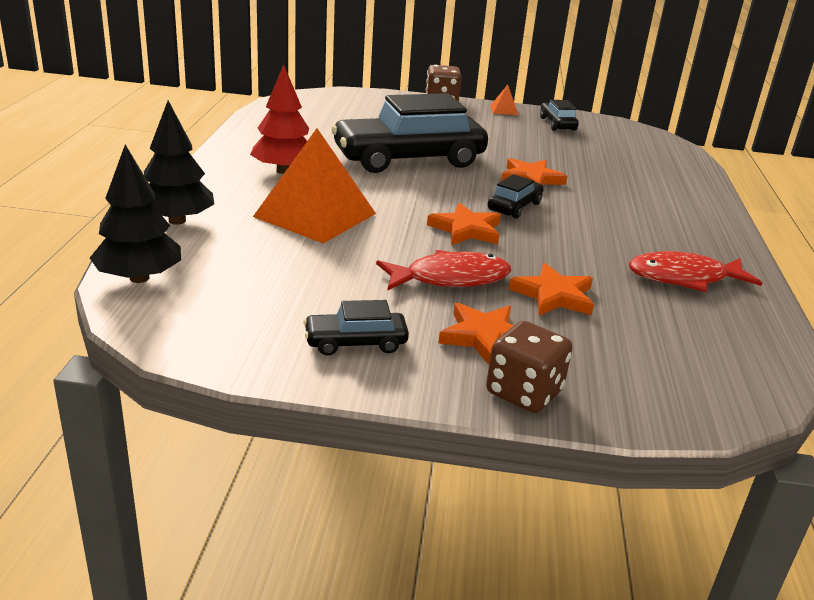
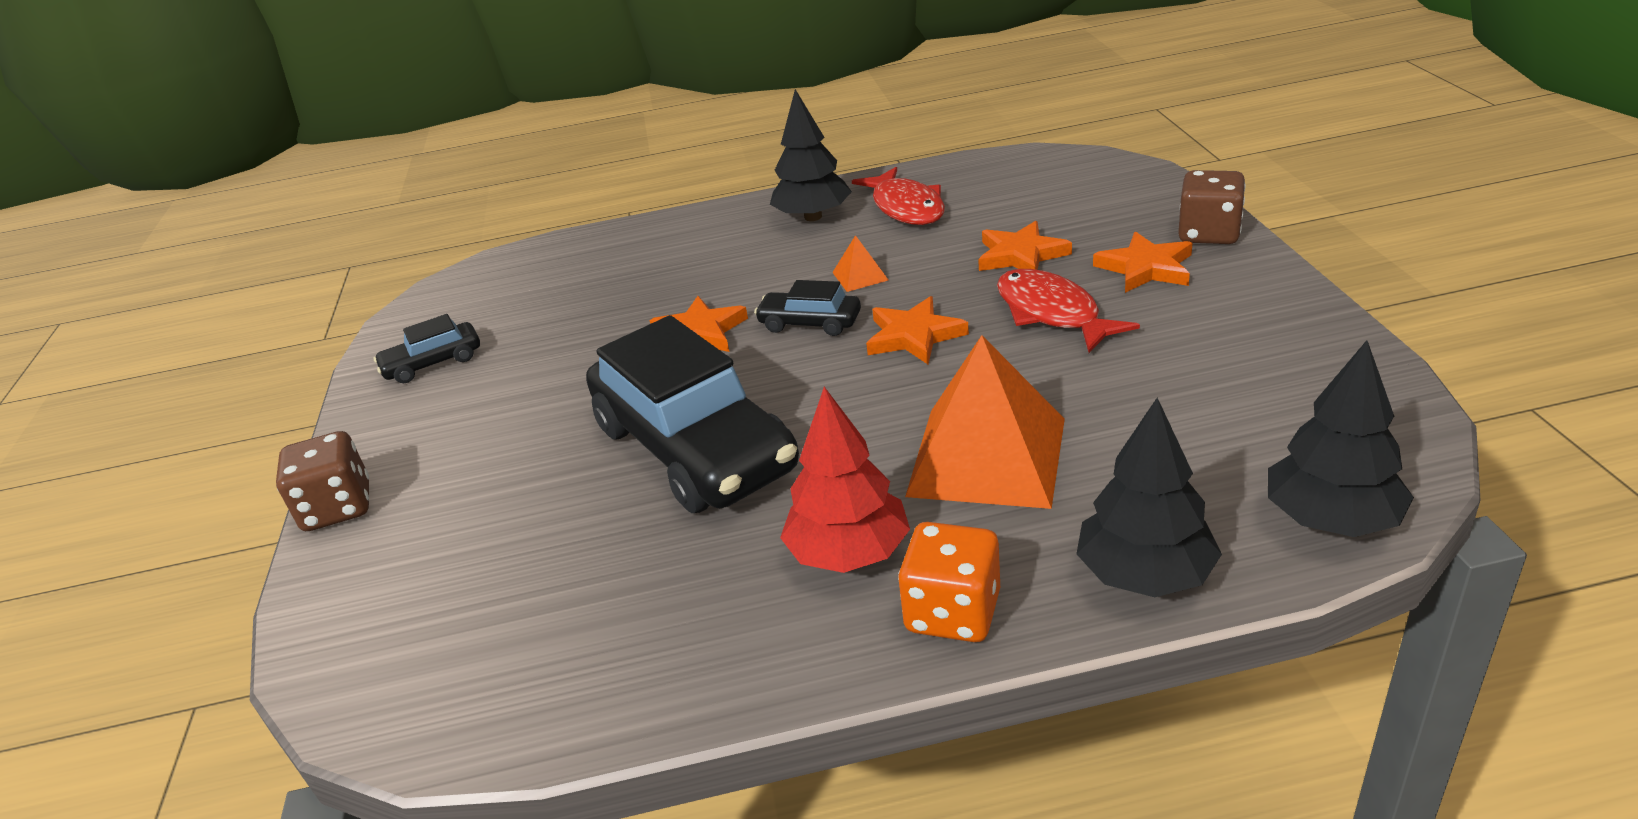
camera: 100 degrees left, 5 degrees up
(217, 179) = (952, 612): none -> orange dice
(355, 342) = (1248, 324): black car -> none
(504, 110) = (373, 427): orange pyramid -> orange pyramid (860, 276)
(688, 241) = (813, 217): none -> black tree

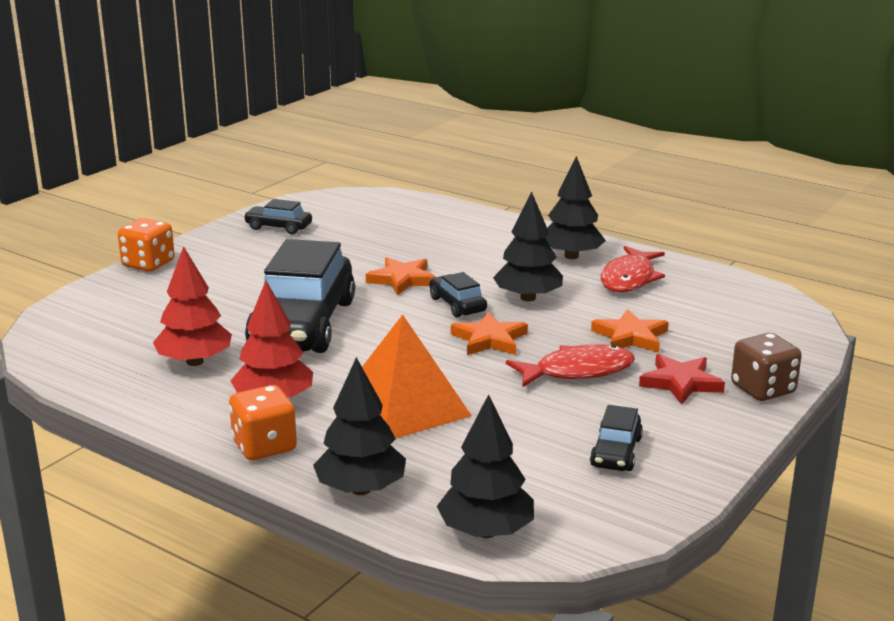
camera: 40 degrees right, 10 degrees down
(338, 508) = (148, 264): brown dice -> orange dice
(658, 580) = (195, 362): none -> red tree
(860, 276) = (528, 298): orange pyramid -> black tree
(1051, 313) = (578, 371): red fish -> red fish turned 60 degrees clockwise
(1145, 268) = (680, 383): orange star -> red star
(1242, 362) = (616, 452): none -> black car

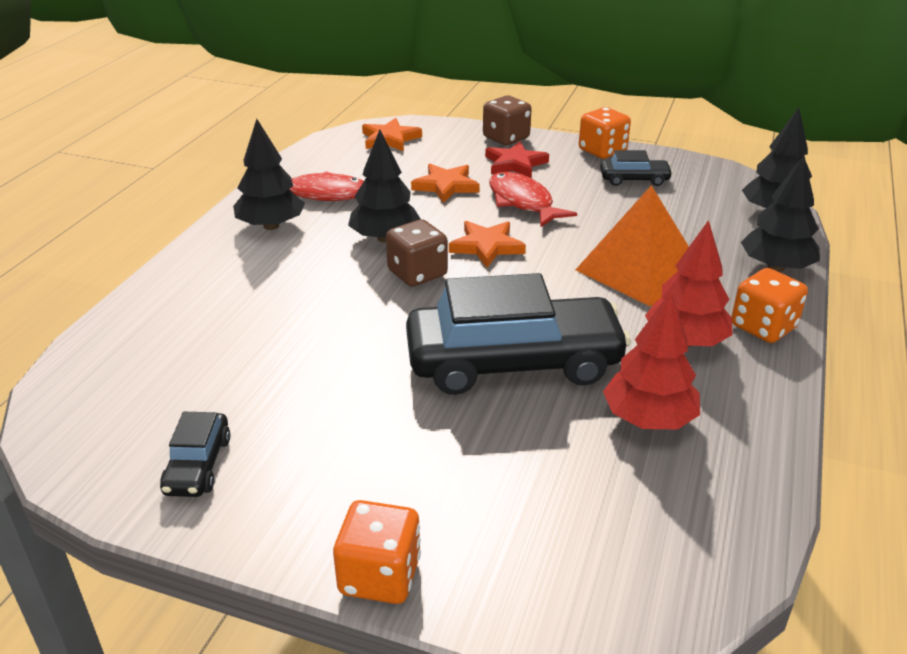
camera: 105 degrees left, 10 degrees up
(402, 279) = (364, 318): orange star -> orange star (390, 139)
(457, 304) = (417, 273): black car -> brown dice
(711, 449) = (602, 151): none -> orange dice

